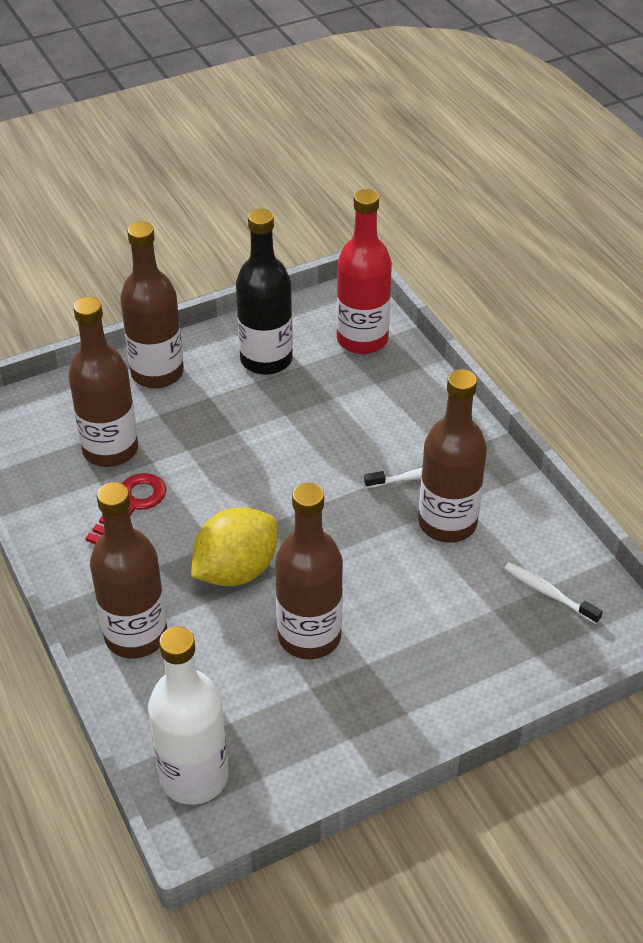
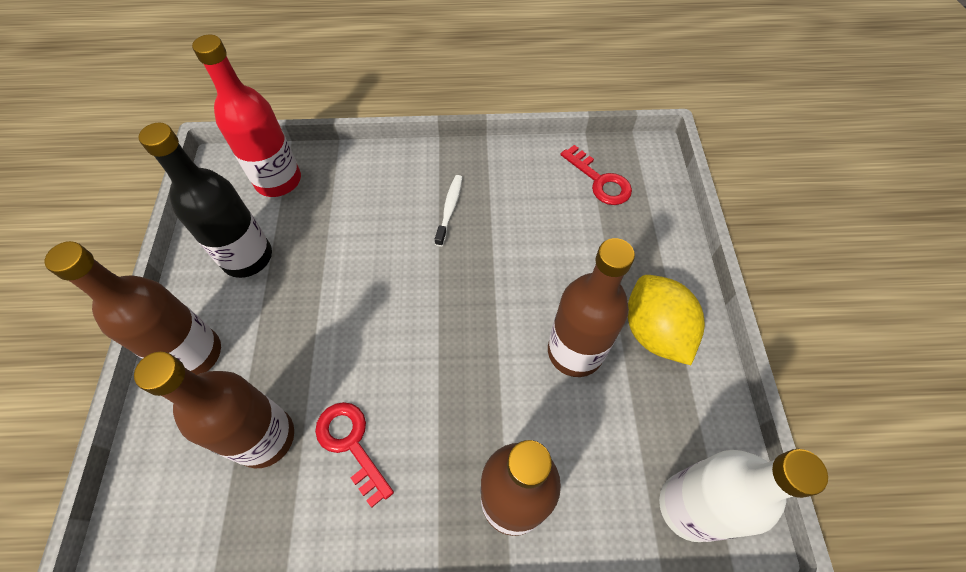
camera: 65 degrees left, 15 degrees up
(236, 570) = (478, 380): yellow lemon -> yellow lemon (654, 331)
(447, 523) = (506, 210): brown bottle -> none
(548, 593) = (600, 181): white toothbrush -> red key

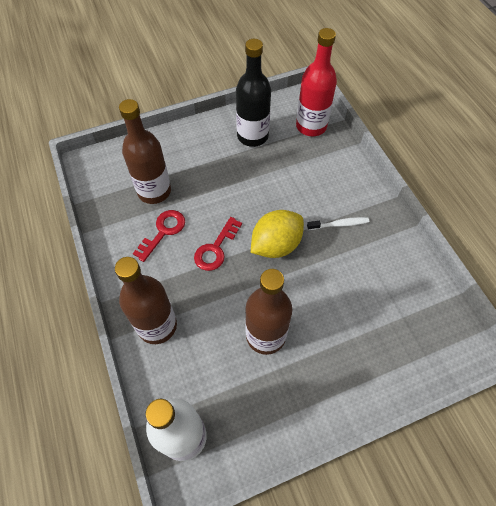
camera: 70 degrees right, 0 degrees up
(194, 354) = (187, 141): brown bottle -> none
(600, 181) = (419, 316): red key -> red key (216, 248)
(654, 331) = (303, 387): yellow lemon -> yellow lemon (276, 245)

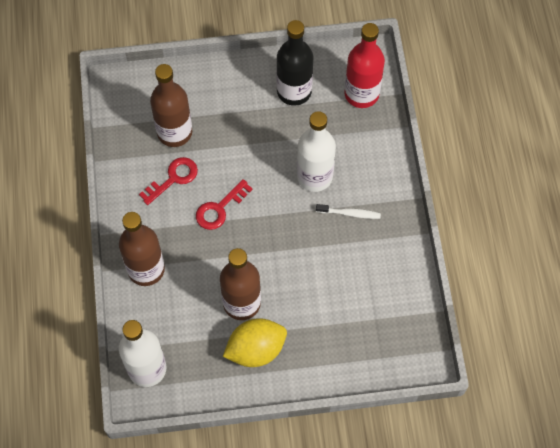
camera: 15 degrees right, 5 degrees up
(276, 245) = (279, 219): yellow lemon -> yellow lemon (256, 349)
(295, 200) = (314, 176): none -> white bottle

